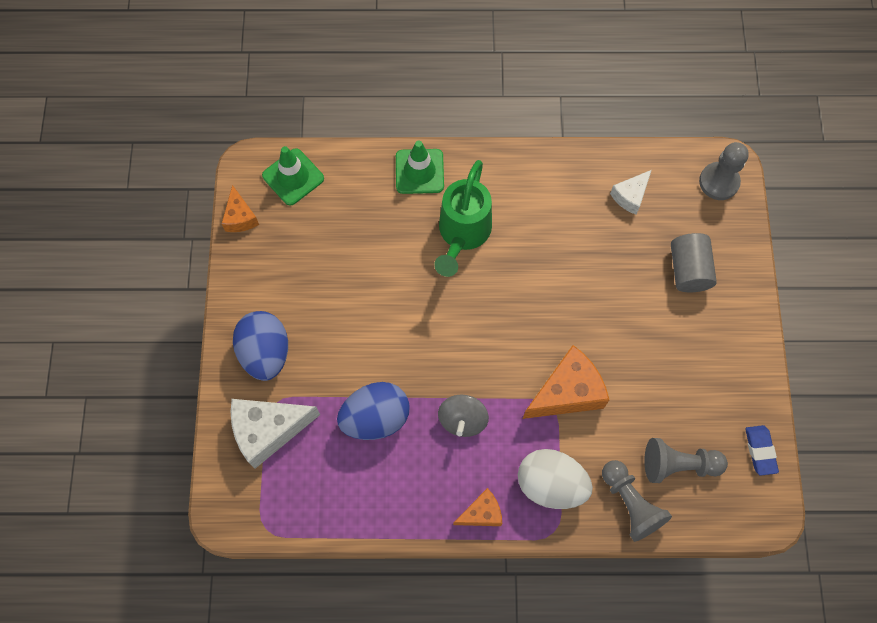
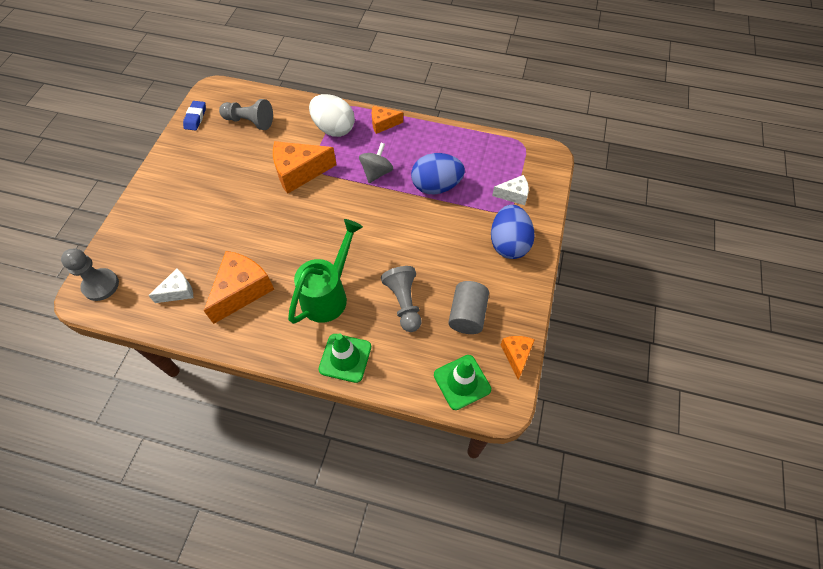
camera: 165 degrees left, 10 degrees down
(268, 430) = (513, 195): white cheese -> white cheese, size x0.56
(560, 214) = (242, 290): none -> orange cheese
(630, 503) = (290, 110): grey pawn -> grey pawn (404, 303)
(688, 270) = (169, 227): grey cylinder -> grey cylinder (467, 315)

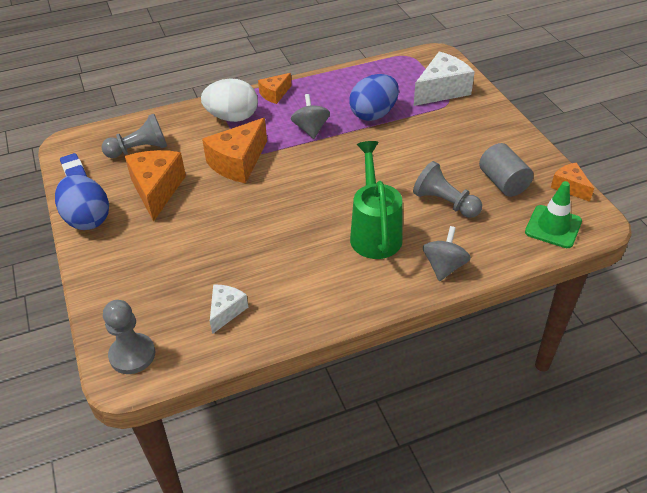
camera: 35 degrees left, 15 degrees down
(242, 290) = (291, 274): orange cheese -> orange cheese (157, 190)
(345, 358) = (444, 266): green traffic cone -> grey spinning top
(508, 243) = (476, 122): blue egg -> blue egg (87, 219)
(513, 195) = (441, 90): white cheese -> white cheese, size x1.78

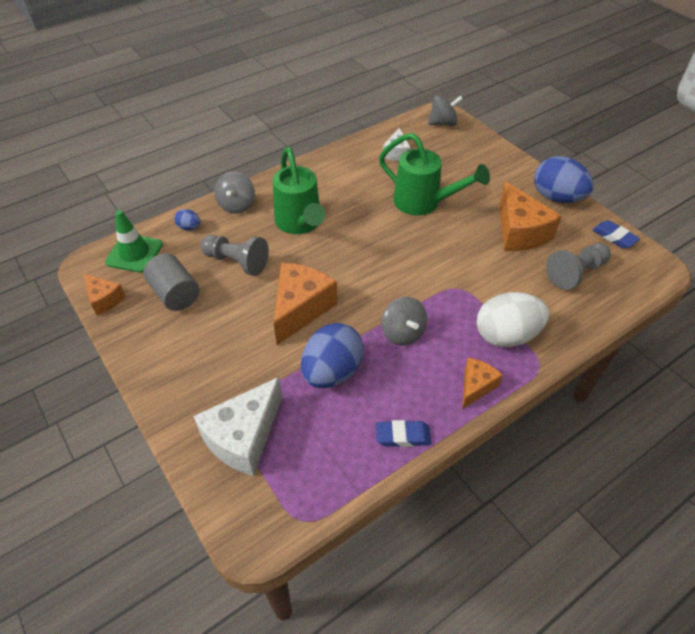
camera: 165 degrees right, 5 degrees up
(132, 355) = (443, 123): grey pawn -> grey spinning top
(231, 235) = (424, 203): none -> green watering can
(238, 163) = (461, 274): orange cheese -> orange cheese (300, 308)
(336, 79) = (403, 436): none -> blue eraser
(498, 247) = (189, 227): none -> blue egg

